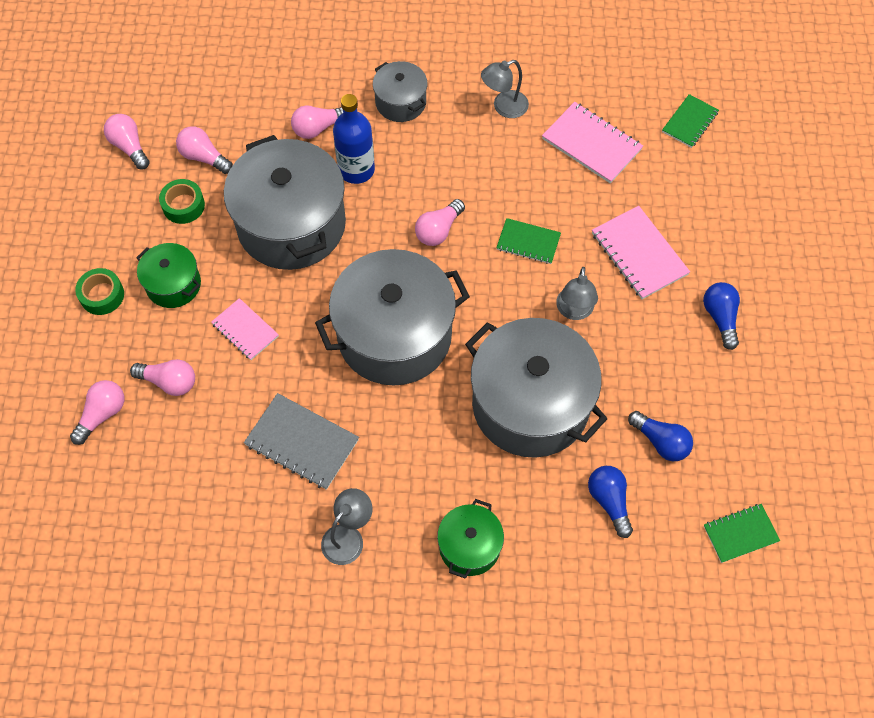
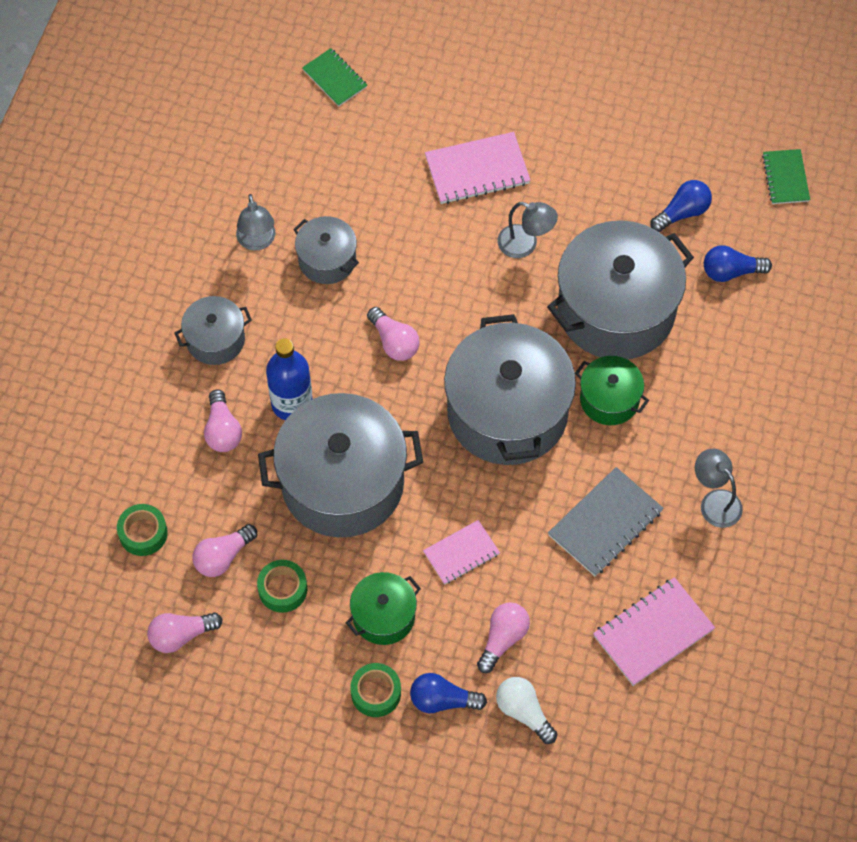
camera: 75 degrees left, 0 degrees up
(102, 414) = (524, 712): pink light bulb -> white light bulb
(213, 99) = (143, 533): none -> green tape
(469, 546) = (748, 399): green pot -> green pot (609, 399)
(503, 161) = (327, 260): none -> grey pot
(528, 242) = (434, 263): green notebook -> none
(591, 144) = (332, 173): pink notebook -> pink notebook (653, 632)
(720, 318) = (567, 124): blue light bulb -> blue light bulb (442, 700)

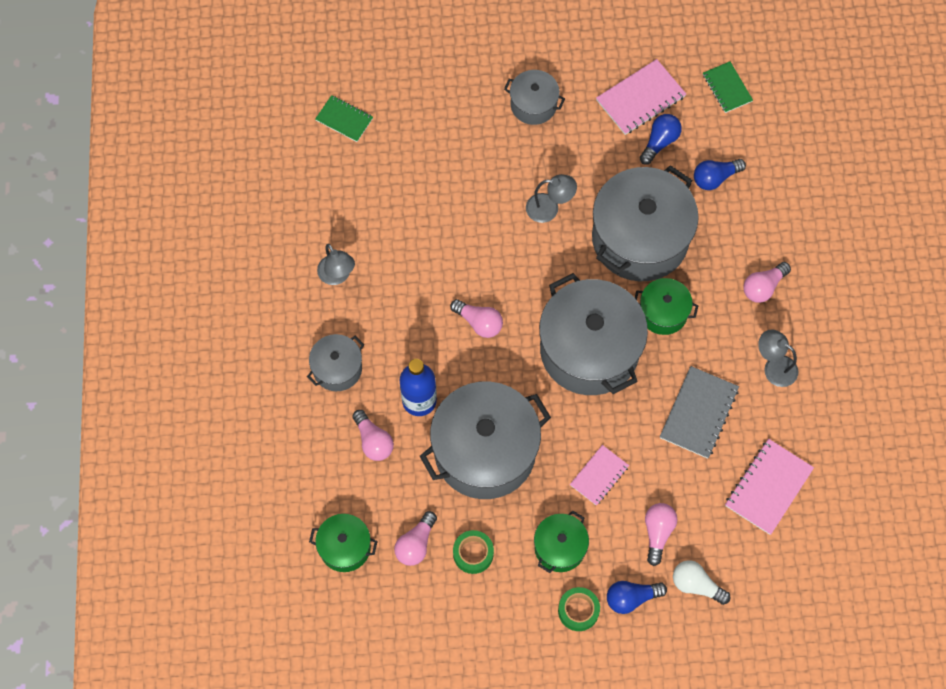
camera: 20 degrees left, 5 degrees up
(143, 533) = (345, 547): green tape -> green pot
(181, 635) = (409, 619): pink light bulb -> pink light bulb (763, 287)
(327, 260) = (399, 273): grey pot -> grey pot (533, 105)
(477, 170) = (487, 159): pink notebook -> pink notebook (640, 99)

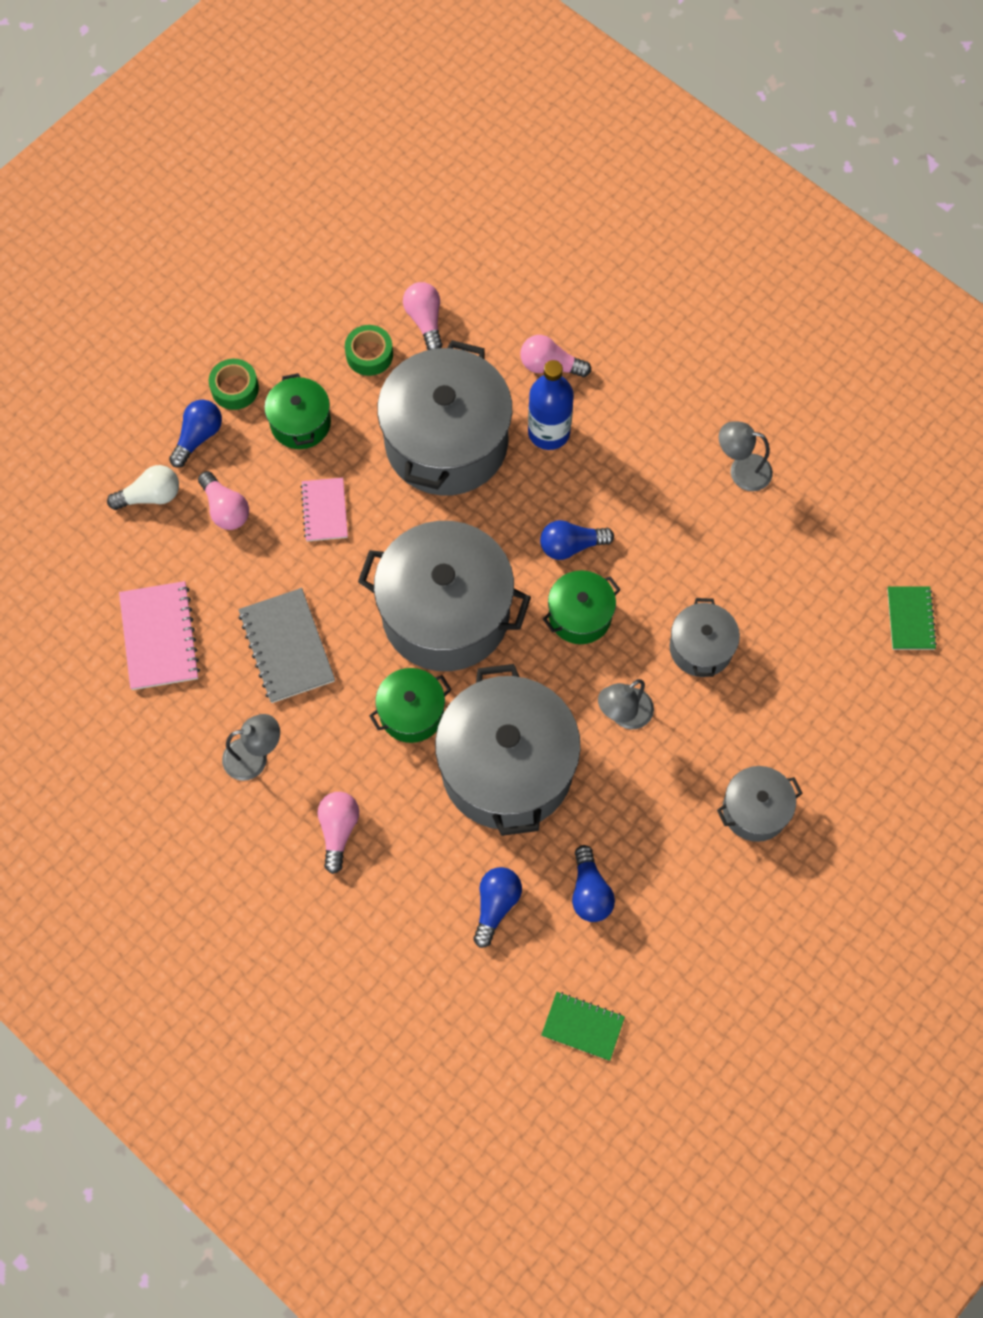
camera: 135 degrees right, 0 degrees up
(337, 368) = (648, 395): grey pot -> grey pot (701, 648)
(344, 119) = (910, 619): green notebook -> green notebook turned 75 degrees counterclockwise
(345, 547) = (480, 268): green pot -> green pot (580, 615)
(479, 322) = (571, 546): pink light bulb -> blue light bulb
(640, 99) = (658, 923): pink notebook -> none

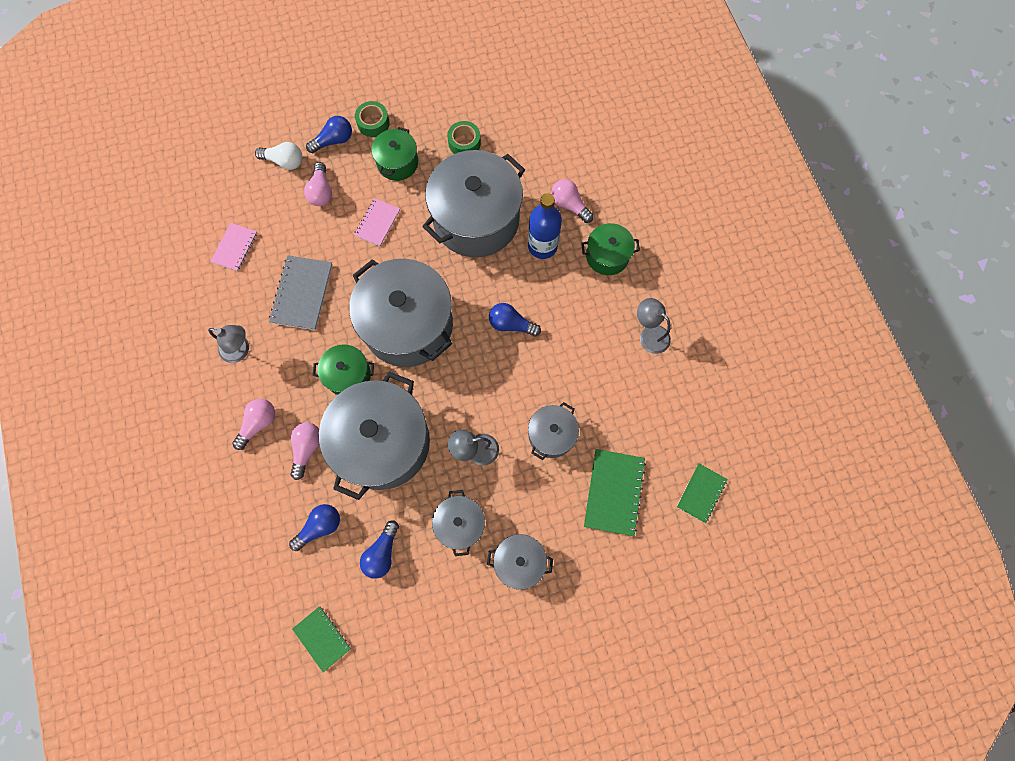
camera: 30 degrees right, 5 degrees up
(160, 637) = (235, 248): pink notebook -> pink notebook, size x0.64
(425, 321) = (511, 139): pink light bulb -> pink light bulb (307, 449)
(580, 615) = (488, 371): green pot -> green pot (607, 256)
(659, 807) = (460, 524): none -> grey pot
(813, 672) = (614, 492): none -> green notebook

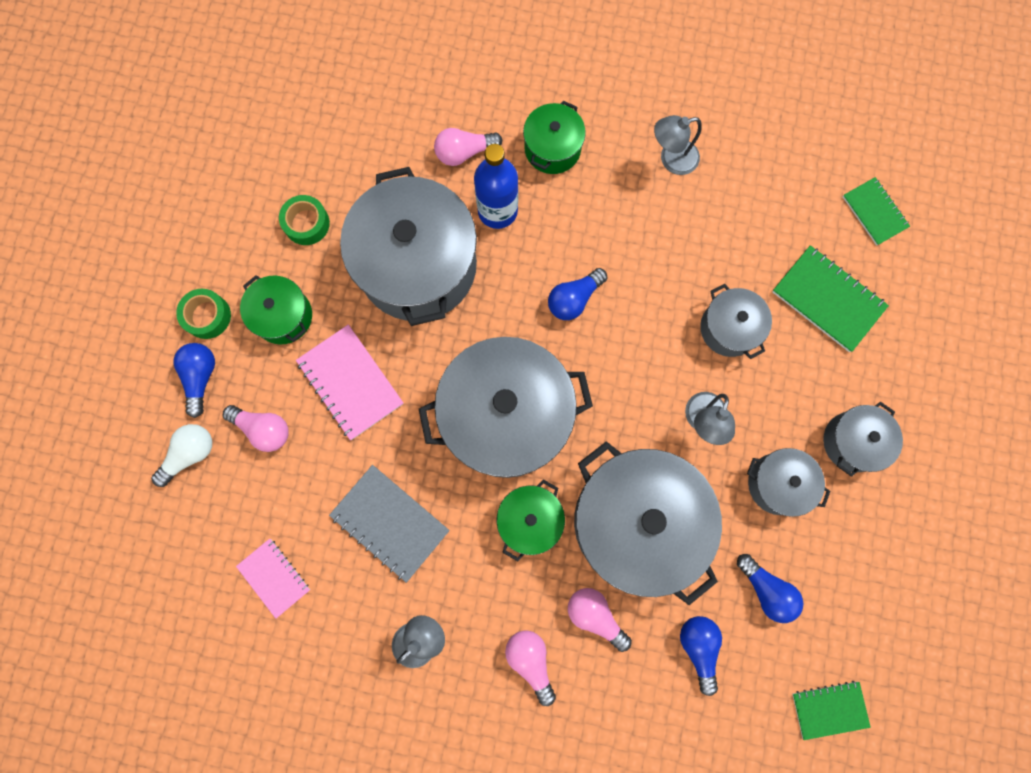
camera: 60 degrees left, 5 degrees up
(377, 223) = (350, 383): pink notebook -> pink notebook, size x1.56

